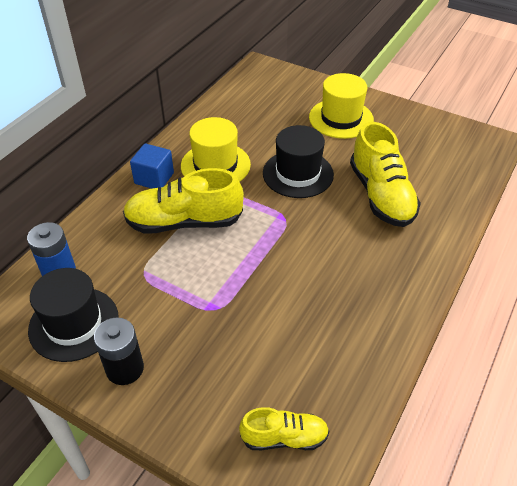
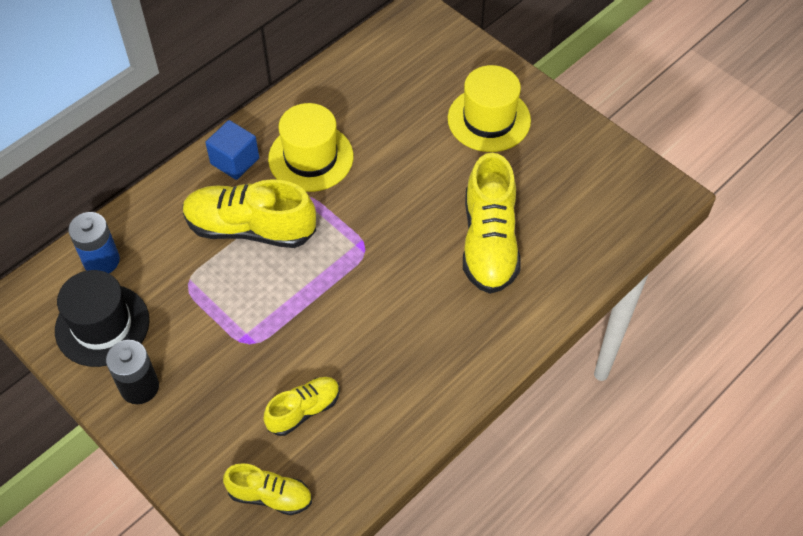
camera: 15 degrees right, 10 degrees up
(285, 353) = (304, 410): none -> yellow shoe
(298, 174) = (403, 190): black hat -> none

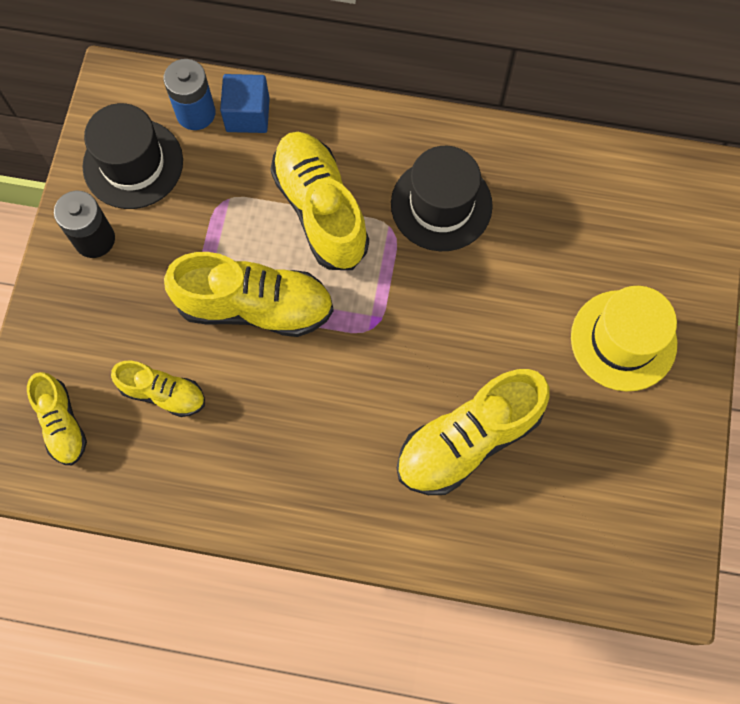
camera: 55 degrees right, 15 degrees up
(235, 161) = (385, 141): blue cube -> blue cube (247, 115)
(287, 311) = (255, 306): none -> yellow shoe
(311, 157) = (441, 205): yellow hat -> black hat

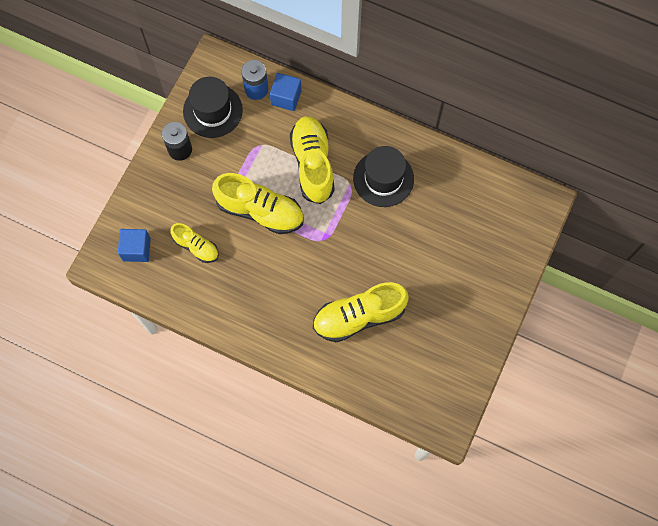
camera: 15 degrees right, 0 degrees up
(62, 424) = (136, 249): yellow shoe -> blue cube
(623, 340) = (465, 283): yellow hat -> none

